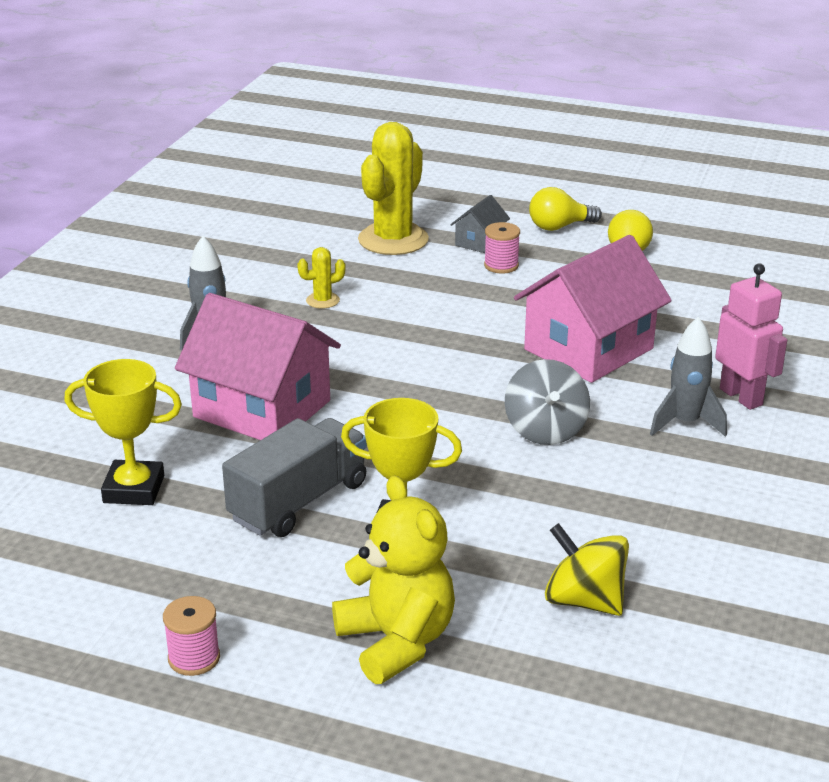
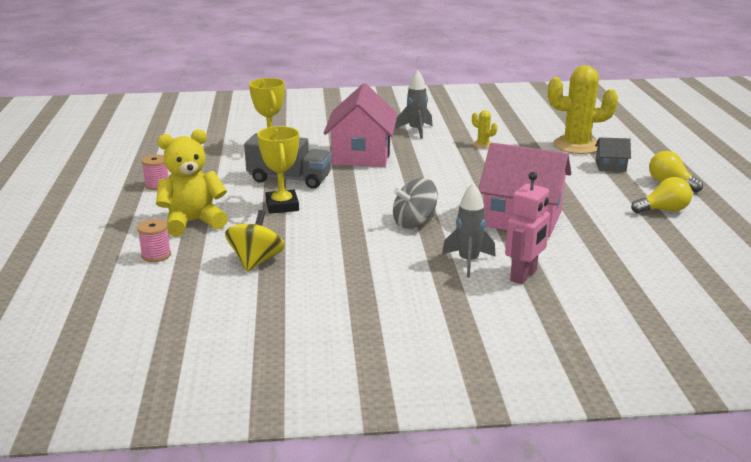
camera: 65 degrees right, 5 degrees down
(396, 641) = (193, 222): yellow teddy bear -> yellow teddy bear turned 150 degrees counterclockwise
(501, 265) = (590, 177): pink spool -> pink spool (156, 255)

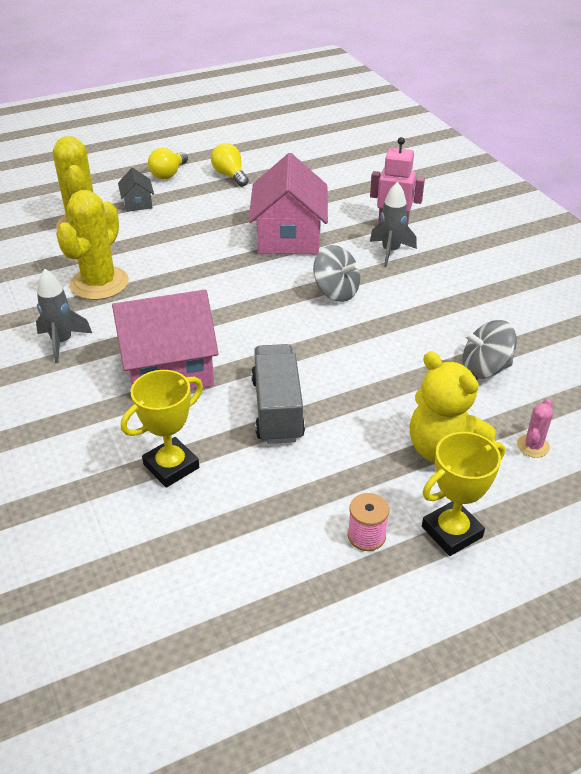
camera: 110 degrees left, 15 degrees up
(156, 255) = (533, 446): pink spool -> pink cactus
(256, 261) = (485, 368): yellow spinning top -> grey spinning top
(282, 206) = (355, 391): yellow trophy -> yellow trophy (452, 532)
(483, 144) = (99, 283): yellow cactus -> yellow cactus, size x2.27

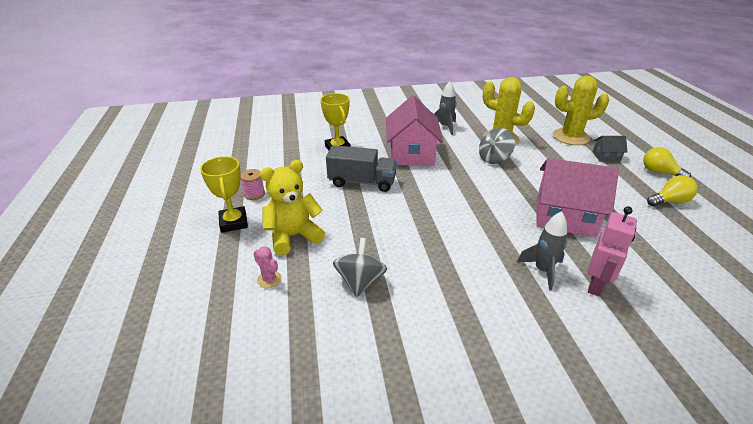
camera: 105 degrees right, 5 degrees down
(336, 292) = (480, 226): grey spinning top -> grey spinning top (494, 159)

